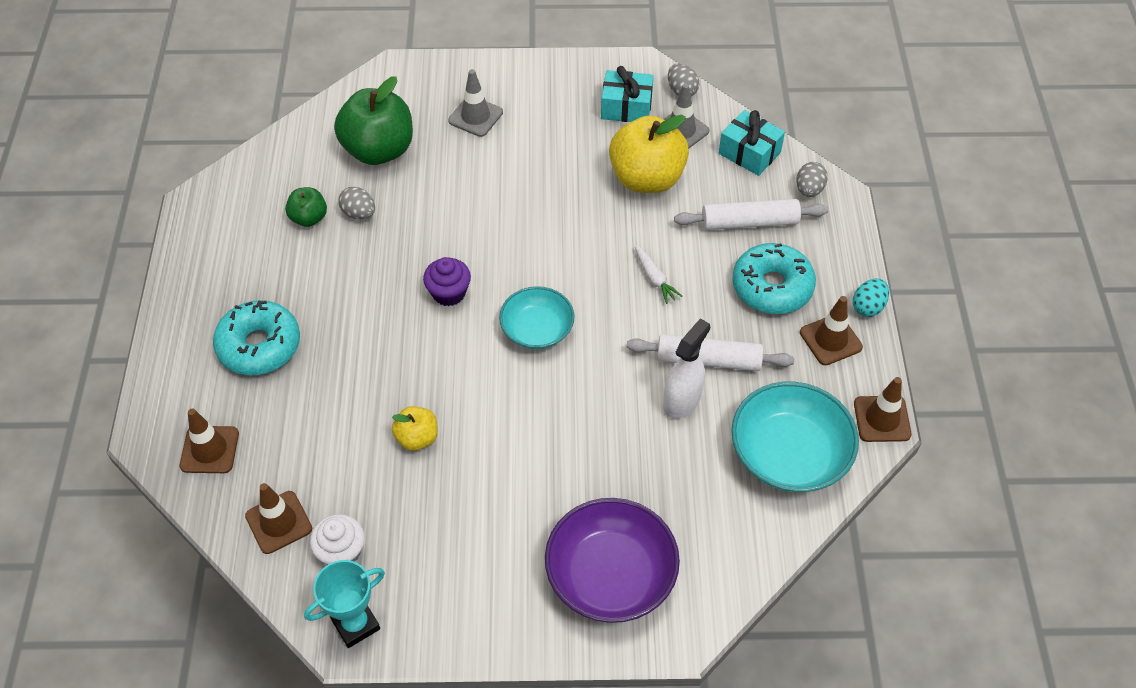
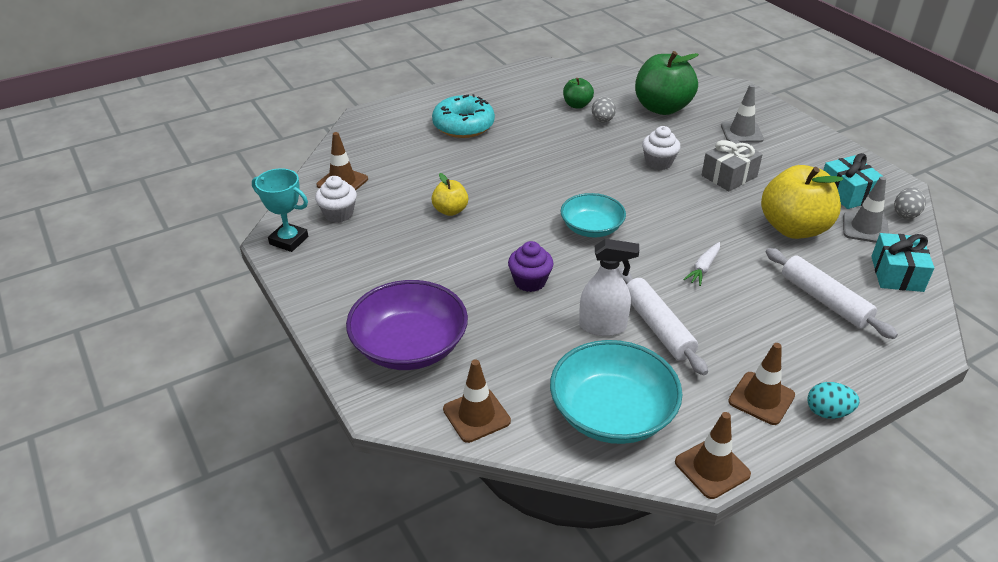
camera: 60 degrees right, 15 degrees down
(209, 450) = (374, 138): brown traffic cone -> brown traffic cone (476, 415)
(449, 293) = (580, 178): purple cupcake -> purple cupcake (530, 281)
(473, 213) = (658, 162): none -> white cupcake
(537, 173) = (729, 176): none -> grey gift
(772, 287) = (774, 339): turquoise donut -> none
(809, 190) = (908, 324): grey egg -> none

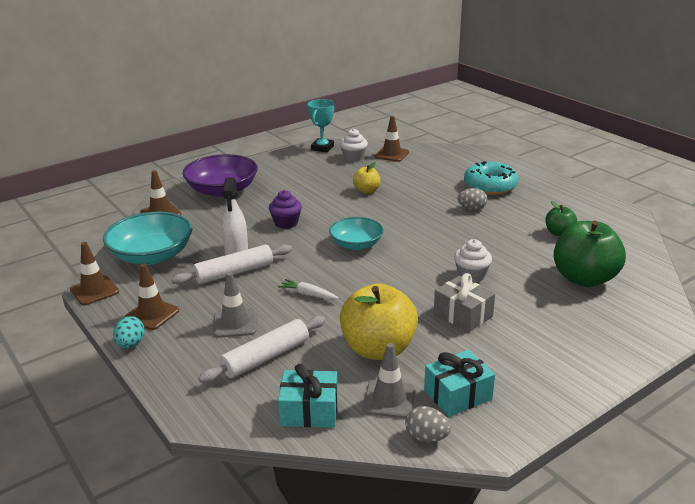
camera: 85 degrees right, 10 degrees down
(602, 120) = (536, 246): grey egg -> grey egg (471, 209)
(741, 132) = (560, 328): grey traffic cone -> grey traffic cone (235, 323)

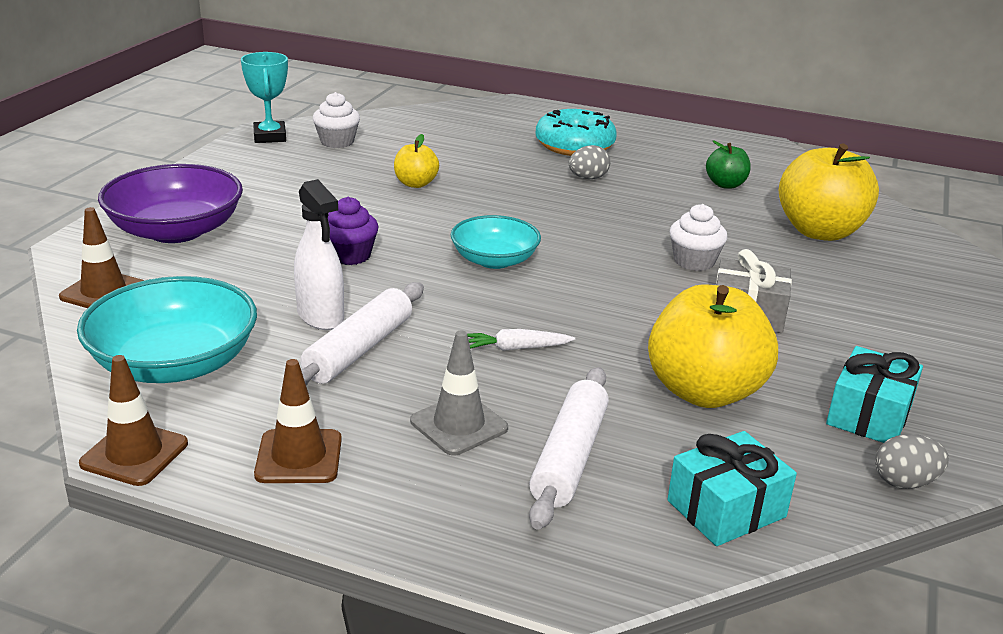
camera: 35 degrees left, 0 degrees up
(131, 344) = (322, 518): turquoise egg -> none
(389, 399) = (802, 452): grey traffic cone -> none
(391, 154) = (389, 128): brown traffic cone -> none
(584, 278) = (820, 231): green apple -> yellow apple

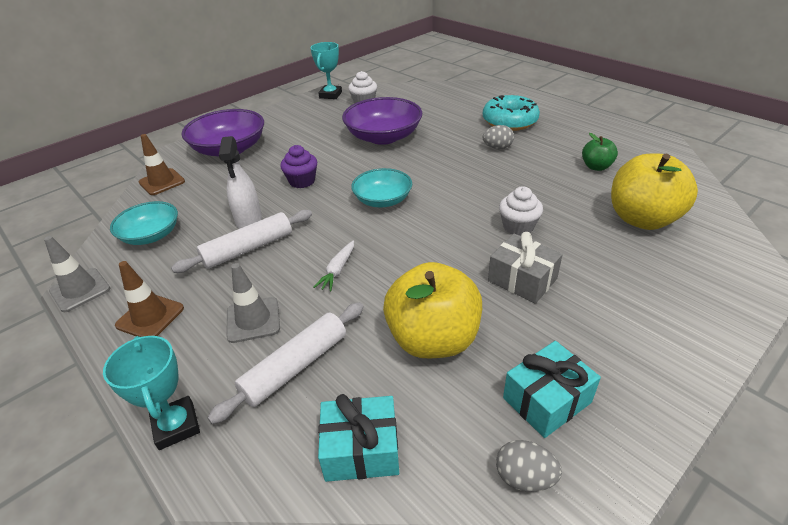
camera: 30 degrees right, 10 degrees up
(134, 454) = (80, 290): brown traffic cone -> grey traffic cone
(174, 363) = (151, 235): turquoise bowl -> turquoise bowl, size x0.64
(415, 184) = (383, 137): yellow apple -> purple bowl
(480, 554) = (176, 426): none -> turquoise trophy
(516, 348) = (338, 270): white carrot -> white carrot turned 90 degrees counterclockwise

